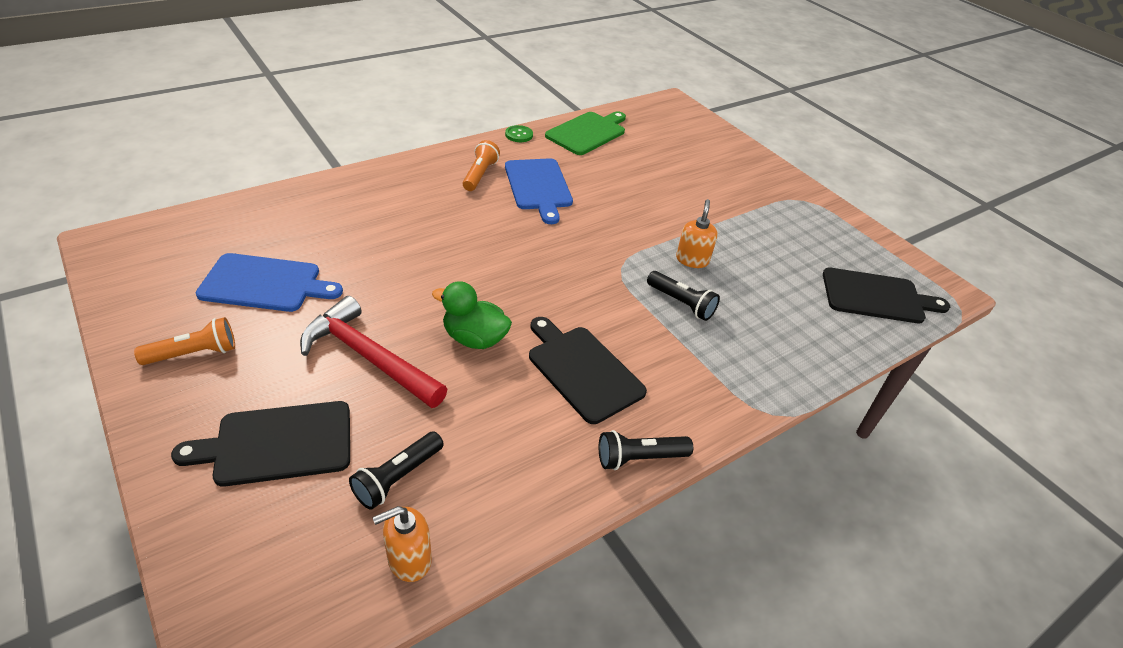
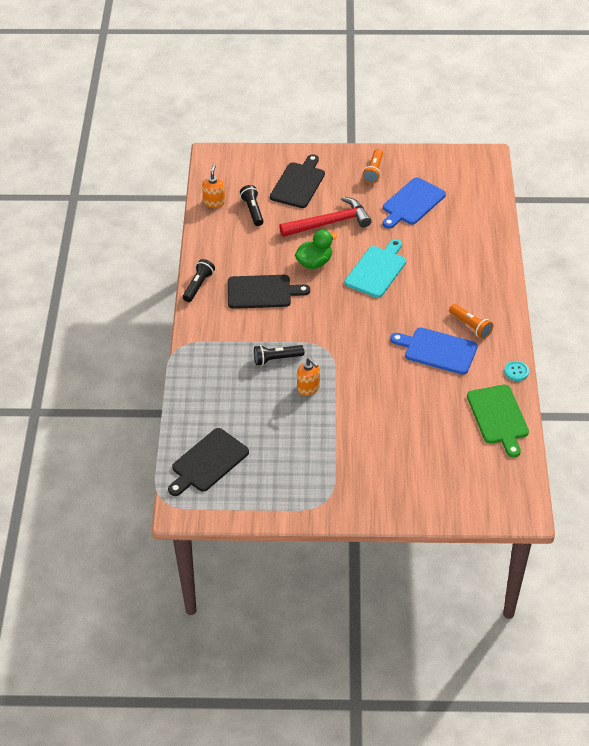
camera: 130 degrees right, 5 degrees up
(442, 272) = (377, 270): none -> turquoise cutting board
(519, 135) = (516, 371): green button -> turquoise button

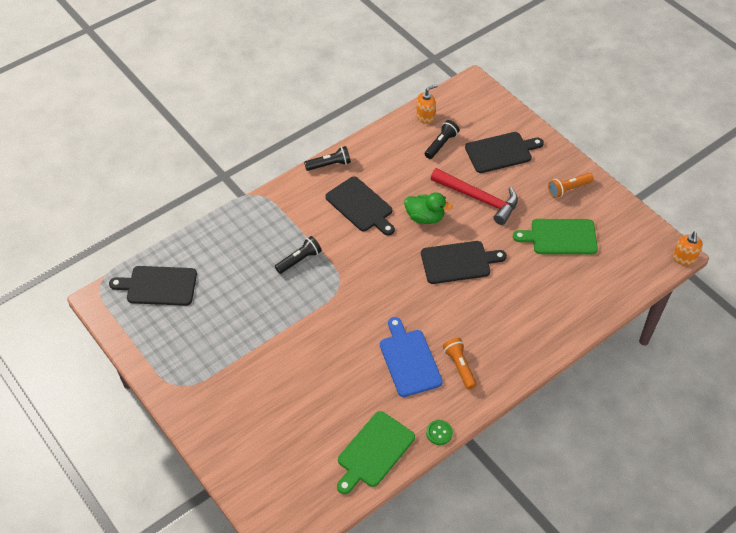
camera: 50 degrees right, 5 degrees up
(276, 359) = (299, 260): black flashlight -> black flashlight turned 105 degrees clockwise
(308, 388) = (287, 299): orange soap dispenser -> orange soap dispenser (684, 258)
(377, 270) = (458, 262): turquoise cutting board -> black cutting board
(412, 203) = (560, 237): blue cutting board -> green cutting board
(470, 326) = (459, 366): orange flashlight -> orange flashlight turned 150 degrees clockwise
(516, 371) = (439, 433): turquoise button -> green button

